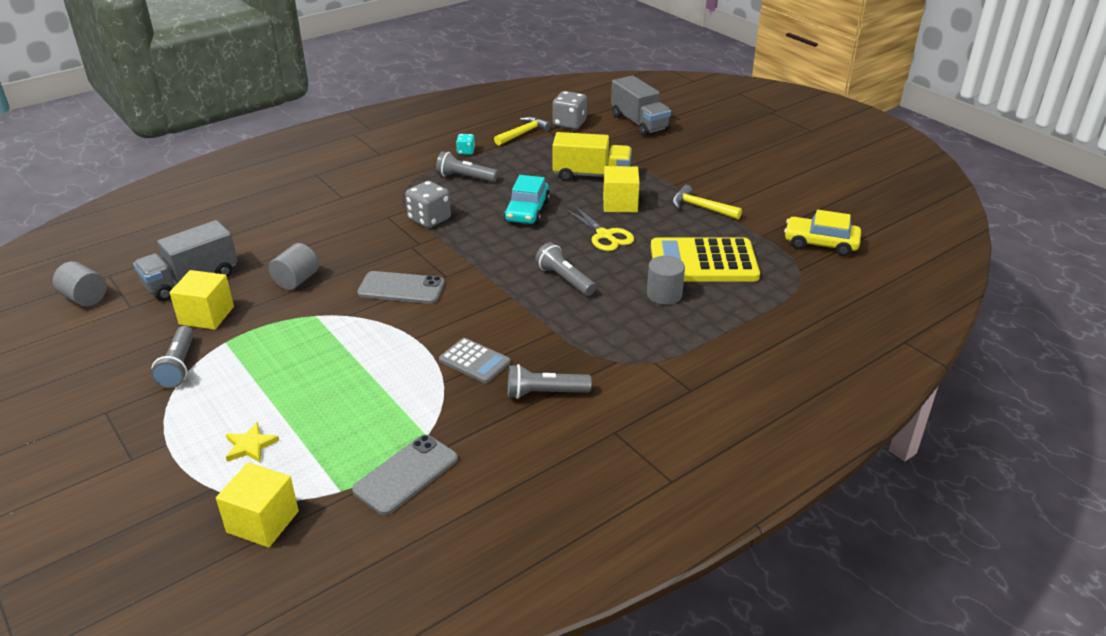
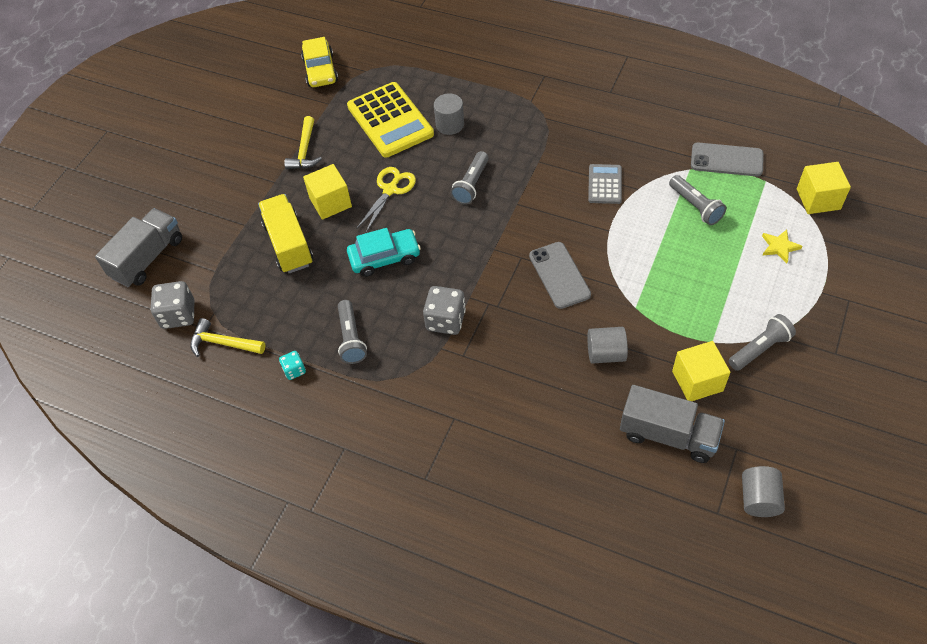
camera: 115 degrees left, 20 degrees up
(545, 393) = (604, 136): grey flashlight -> grey flashlight (695, 206)

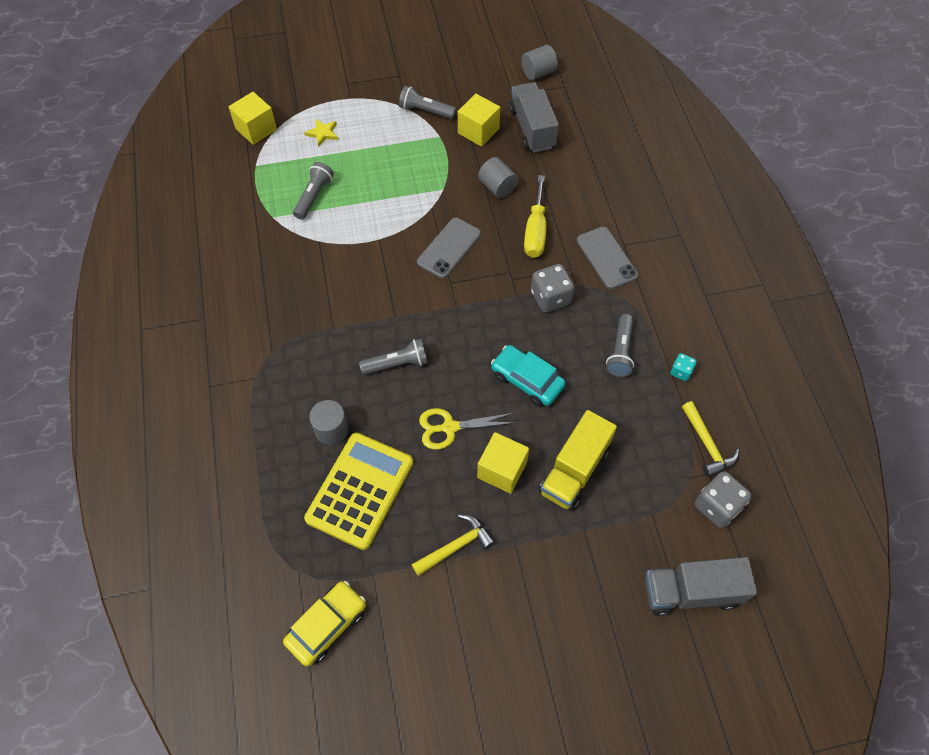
camera: 130 degrees left, 5 degrees up
(351, 338) = (620, 351): grey flashlight -> grey flashlight turned 150 degrees clockwise
(527, 353) = (535, 231): none -> yellow screwdriver
(605, 184) = (329, 265): grey calculator -> none
(726, 160) = (246, 198): grey phone -> grey phone (607, 258)

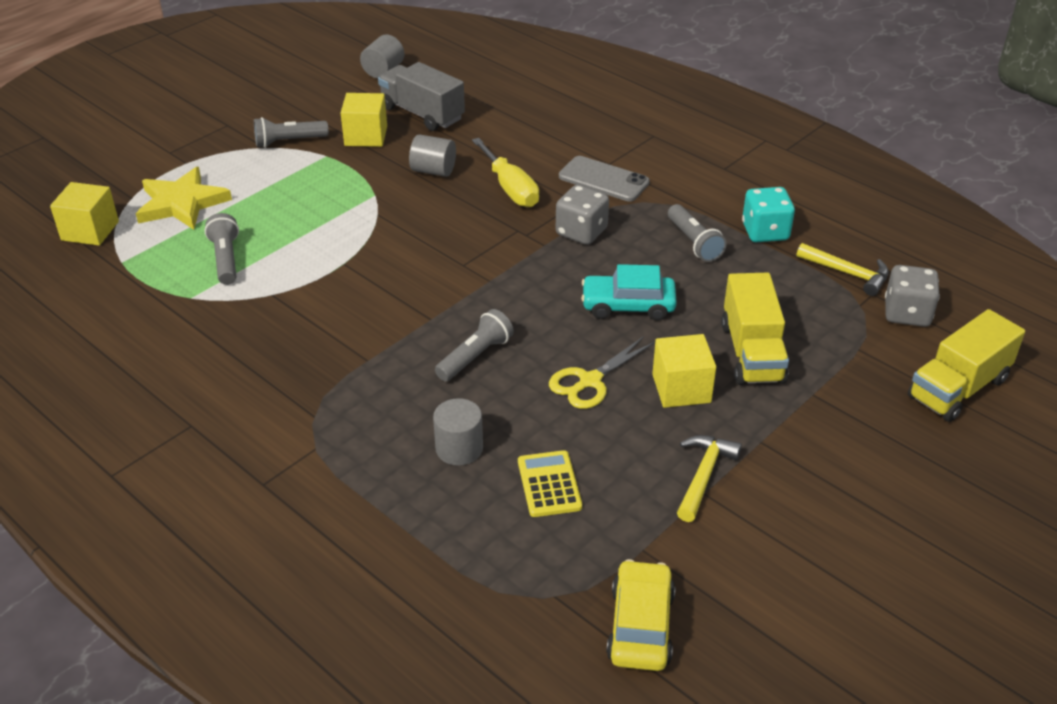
camera: 35 degrees left, 20 degrees down
(323, 133) = (182, 203): yellow star -> yellow star, size x2.00
(360, 490) = (549, 484): yellow calculator -> yellow calculator, size x0.53
(449, 248) = (432, 238): grey phone -> none
(681, 372) = (765, 232): turquoise dice -> turquoise dice, size x1.83
(691, 592) = (958, 388): grey truck -> yellow truck

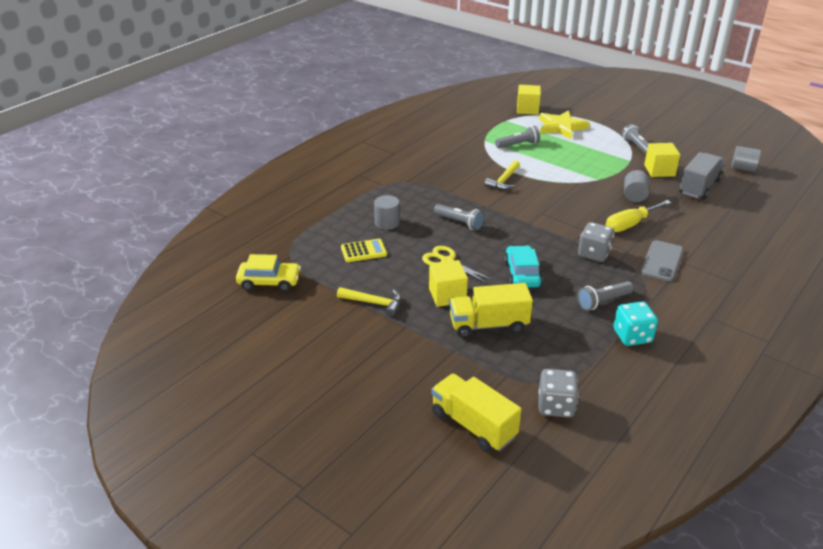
camera: 85 degrees right, 5 degrees down
(848, 273) = (596, 377): yellow hammer -> yellow hammer (504, 181)

